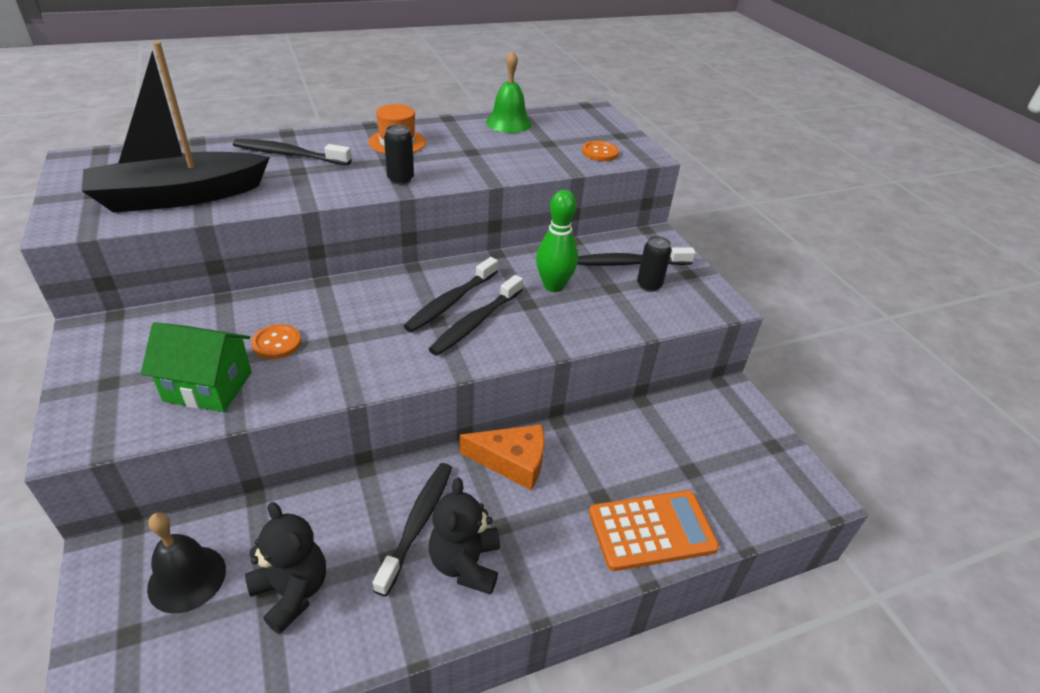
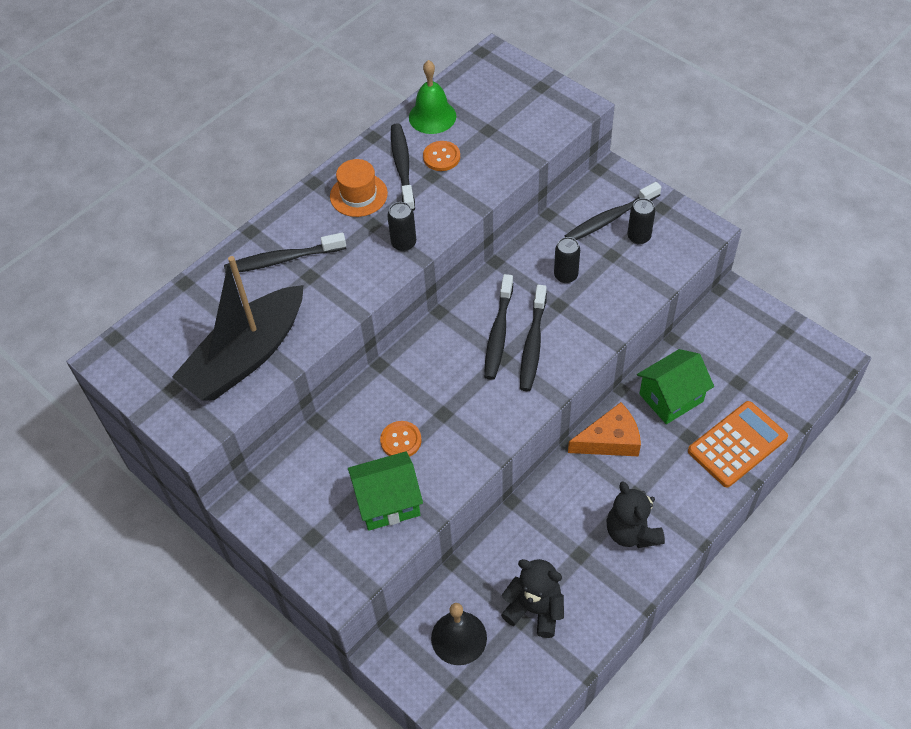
camera: 20 degrees left, 15 degrees up
(418, 523) = (579, 521): black toothbrush -> black toothbrush (402, 166)
(553, 286) = (565, 275): green bowling pin -> black can
(600, 152) = (540, 122): orange button -> orange button (441, 157)
(606, 452) = (671, 398): none -> green house

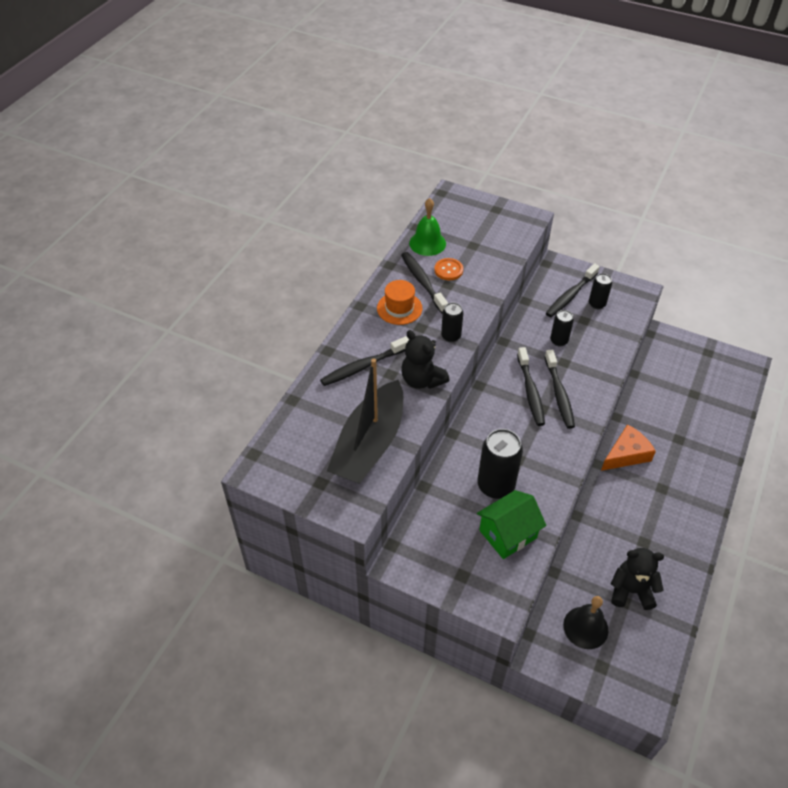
camera: 20 degrees left, 5 degrees down
(401, 440) = (495, 486): orange button -> black can
(631, 532) = (672, 516): black teddy bear -> black teddy bear (422, 380)
(671, 398) = (654, 415): green house -> none
(737, 444) = (714, 437): orange calculator -> none

